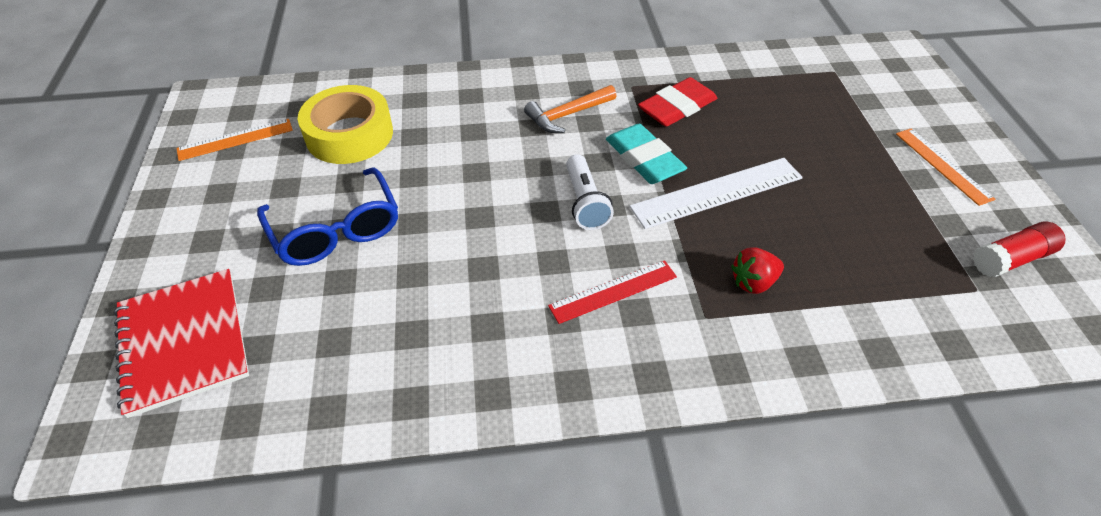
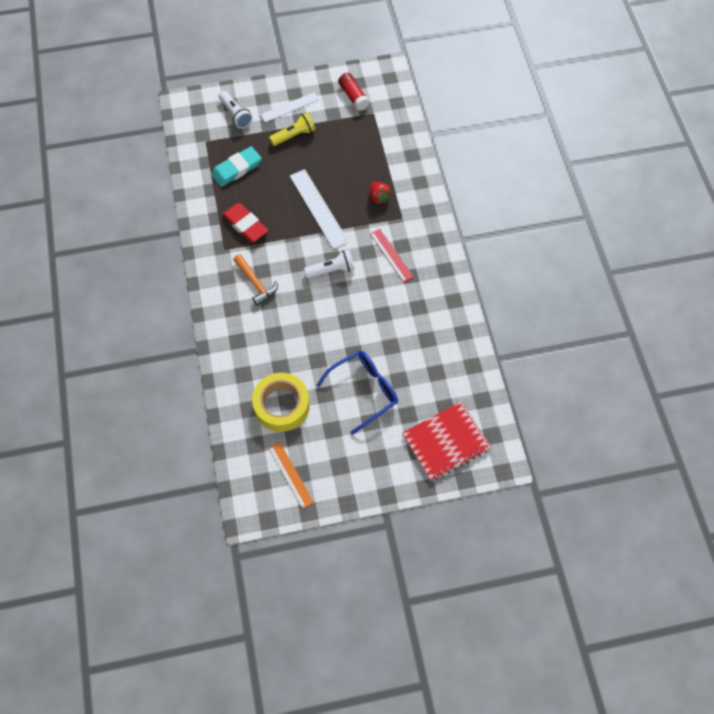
camera: 95 degrees left, 15 degrees up
(644, 159) = (293, 242): turquoise eraser -> turquoise eraser (236, 169)
(877, 168) = (294, 135): none -> yellow flashlight
(899, 102) = (235, 115): none -> white flashlight
(942, 165) = (290, 107): orange ruler -> white ruler

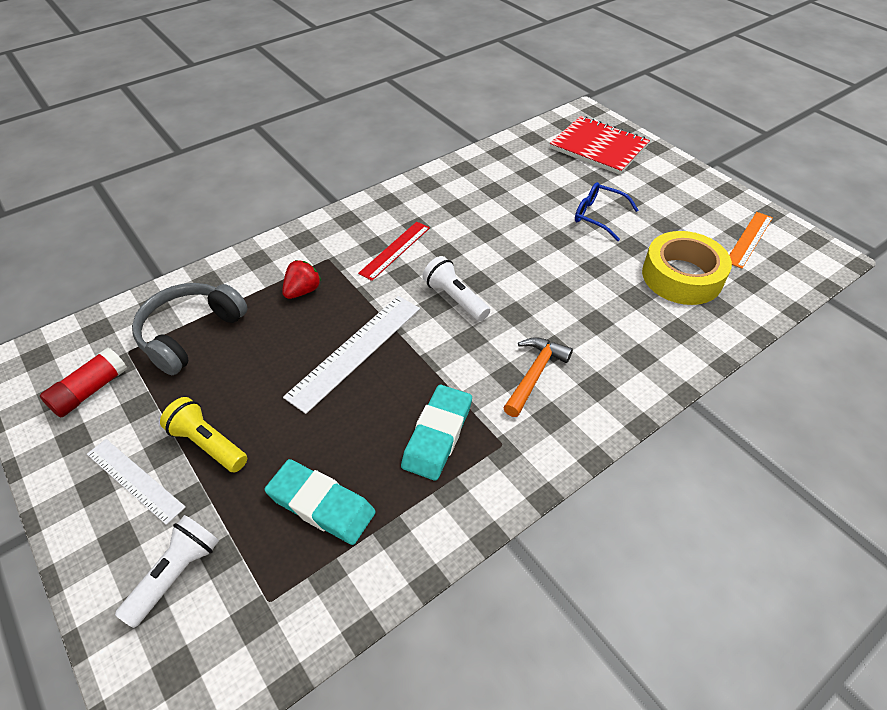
camera: 115 degrees left, 15 degrees down
(245, 225) = (437, 435): red eraser -> turquoise eraser
(364, 391) = (598, 216): blue glasses -> blue glasses, size x0.67
(372, 140) = (190, 333): none -> grey headphones

